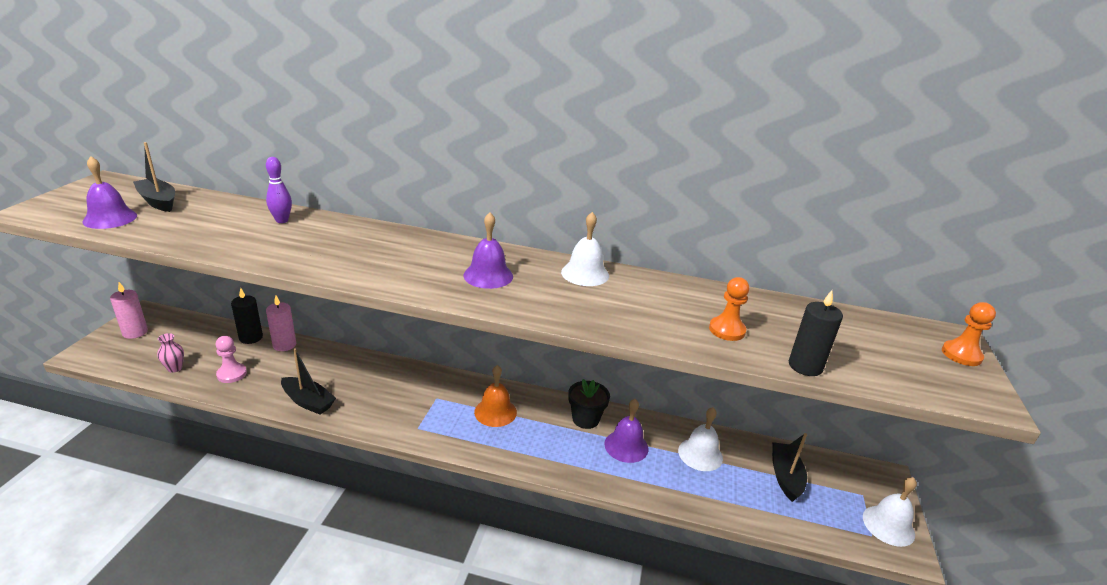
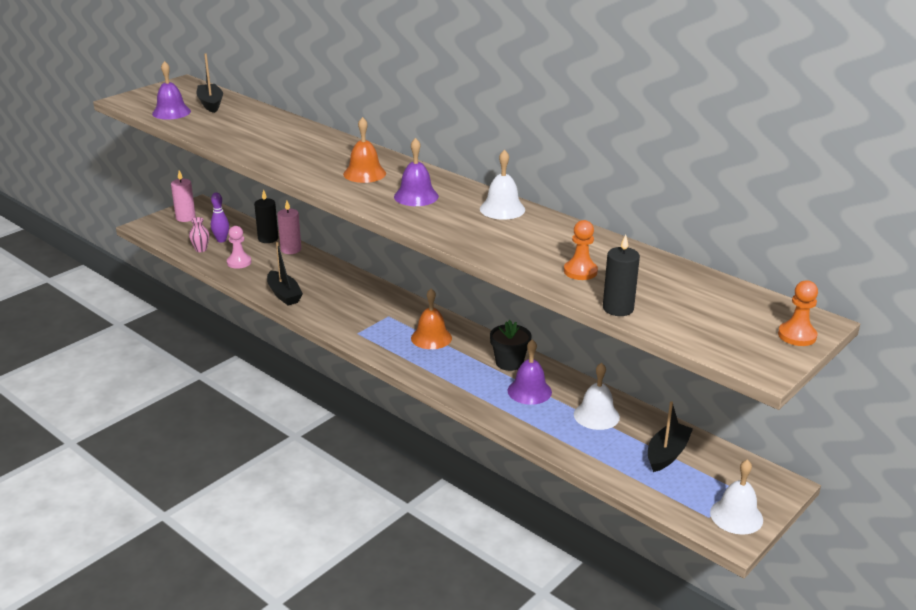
camera: 30 degrees right, 0 degrees up
(282, 220) = (289, 130): purple bowling pin -> purple bowling pin (221, 240)
(409, 258) = (364, 173): none -> orange bell

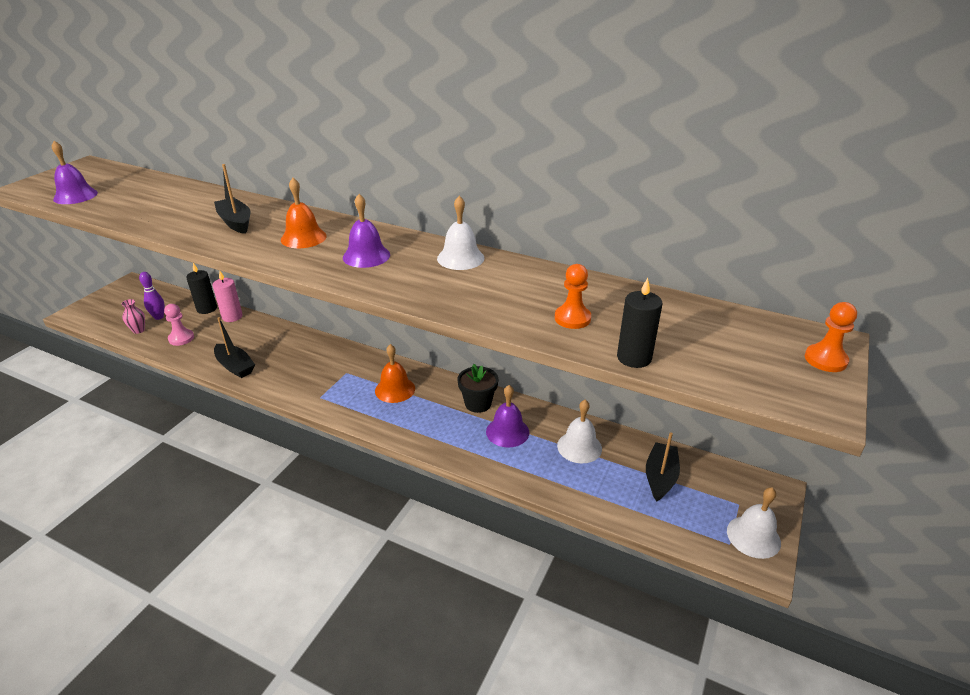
camera: 15 degrees left, 5 degrees up
(185, 218) = (117, 298): pink candle -> none
(211, 104) = (119, 182): black boat -> black boat (236, 222)

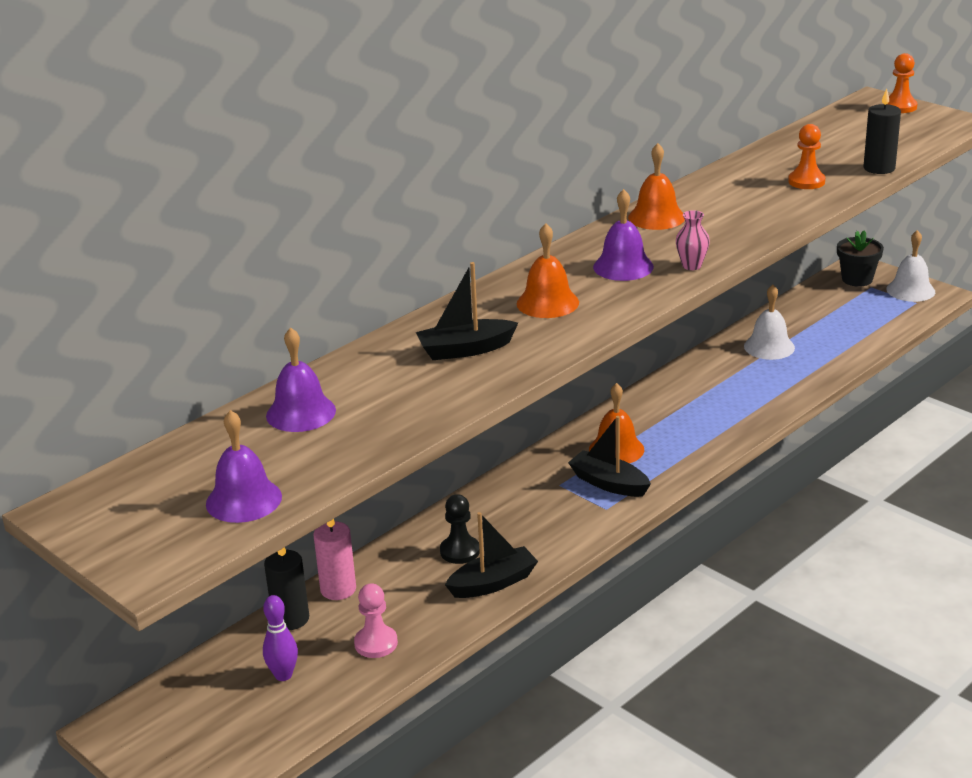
camera: 70 degrees left, 5 degrees down
(138, 330) = (317, 697): pink vase -> pink vase (691, 266)
(268, 348) = (460, 551): none -> black pawn
(460, 258) = (656, 217): white bell -> orange bell
(478, 403) = (671, 395): black flower pot -> black flower pot (857, 279)
(507, 432) = (729, 384): purple bell -> purple bell (301, 413)
(660, 477) = (827, 314): black boat -> black boat (609, 483)

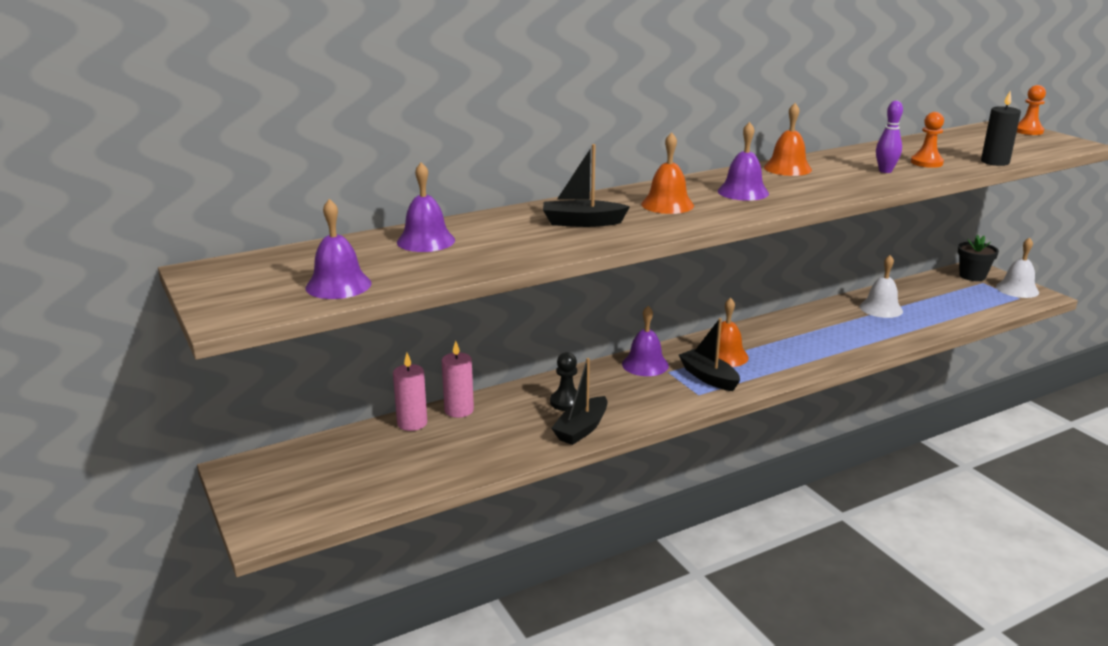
camera: 15 degrees right, 5 degrees down
(283, 675) = (383, 461): purple bowling pin -> purple bowling pin (885, 171)
(291, 619) = (412, 423): black candle -> pink candle
(376, 643) = (466, 453): pink pawn -> none
(493, 583) = (581, 429): black boat -> black boat turned 135 degrees clockwise
(529, 480) = (645, 364): none -> purple bell
(691, 266) = (801, 198): pink vase -> none

